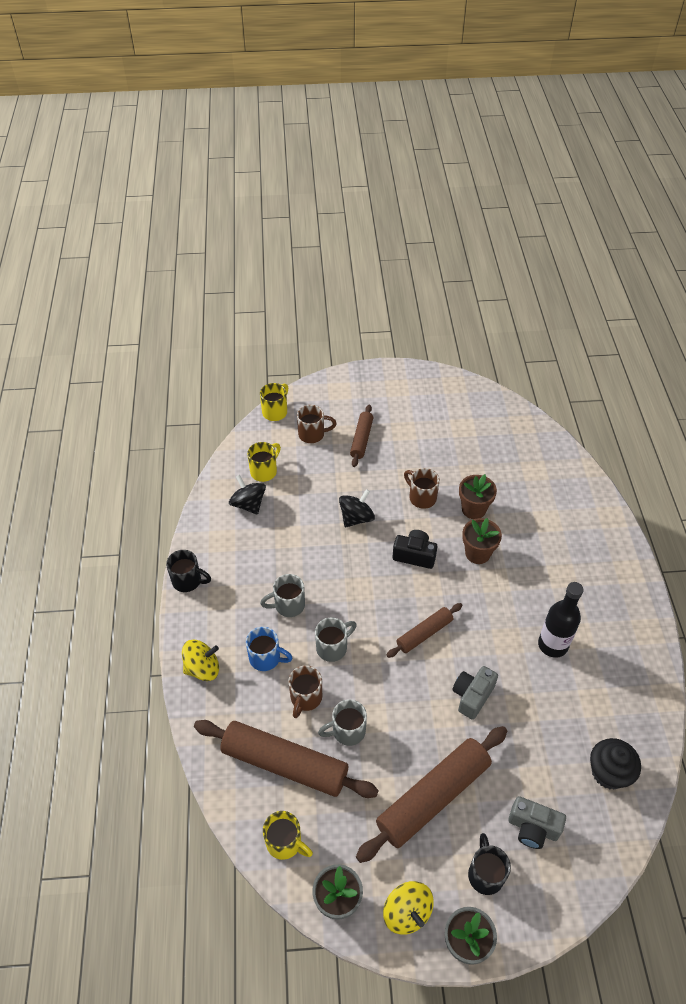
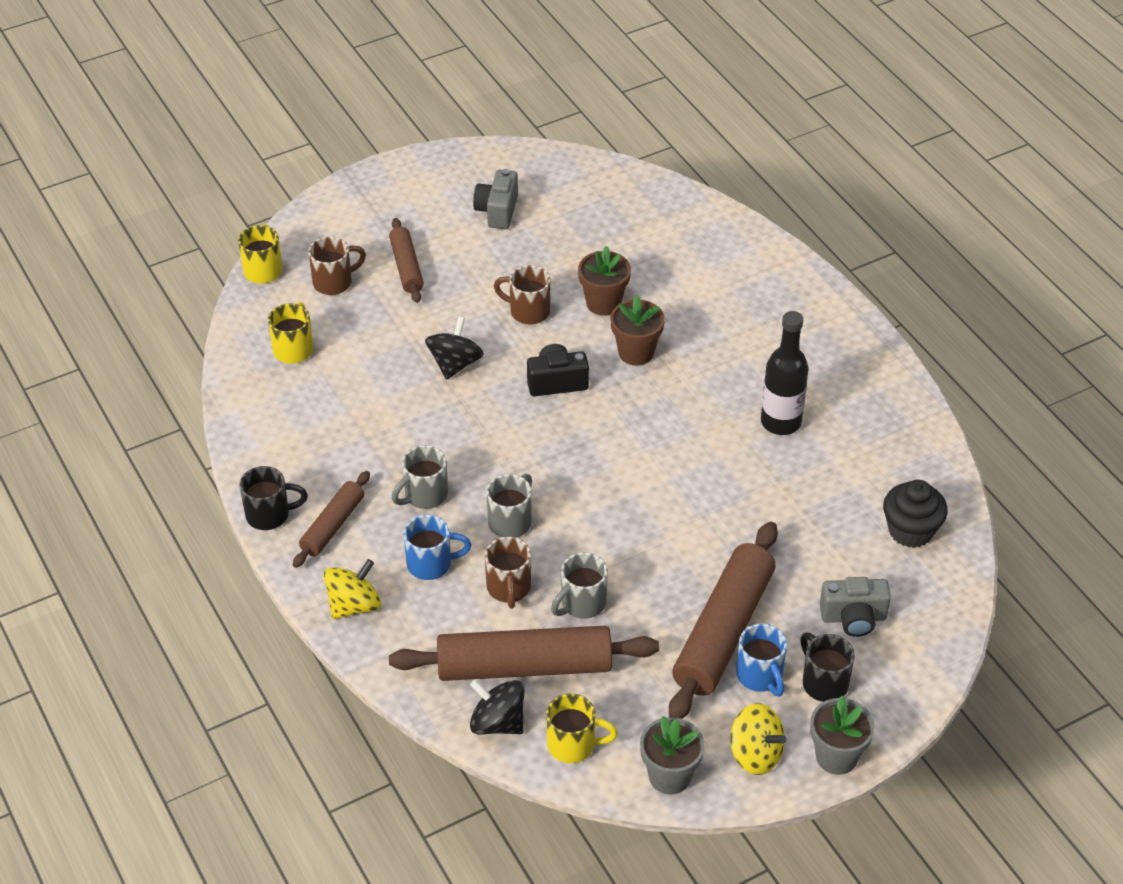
camera: 25 degrees left, 5 degrees down
(248, 504) = (296, 396): black spinning top -> black spinning top (497, 723)
(424, 633) = (618, 465): brown rolling pin -> brown rolling pin (332, 525)
(441, 847) = (760, 676): none -> blue mug
(472, 696) = (713, 511): grey camera -> grey camera (497, 211)

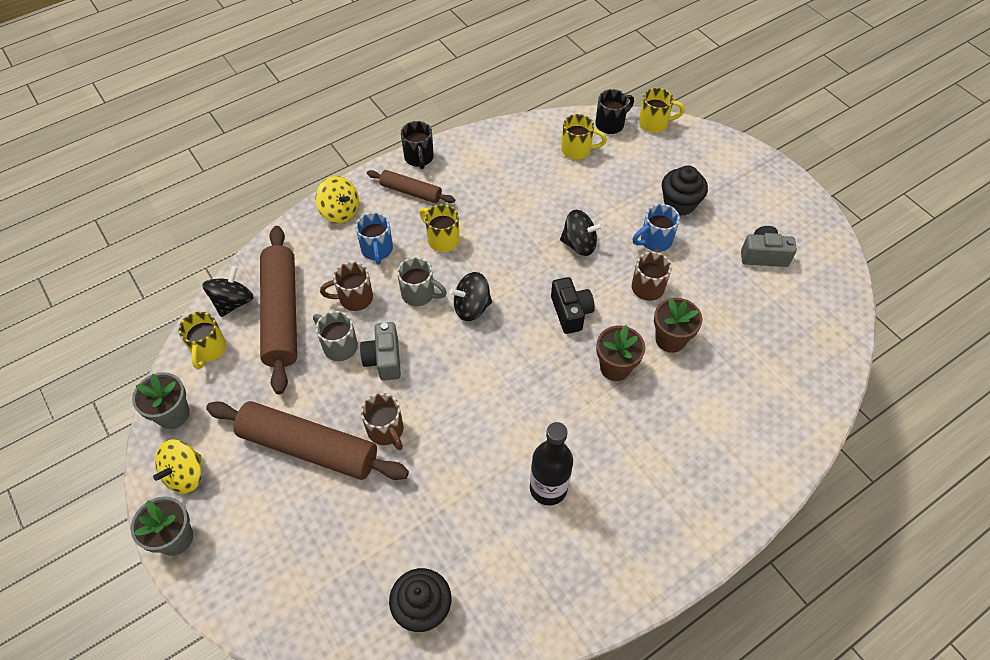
camera: 85 degrees right, 10 degrees up
(334, 282) = (651, 163): brown mug -> brown mug (386, 430)
(406, 267) = (679, 203): brown rolling pin -> black cupcake
(424, 495) = (442, 239): grey mug -> yellow mug
(538, 471) = (471, 307): none -> black spinning top
(760, 676) = (262, 476): blue mug -> blue mug (654, 241)
(823, 683) = (251, 527): black mug -> black mug (610, 124)
(853, 618) = (320, 553): grey camera -> grey camera (384, 359)

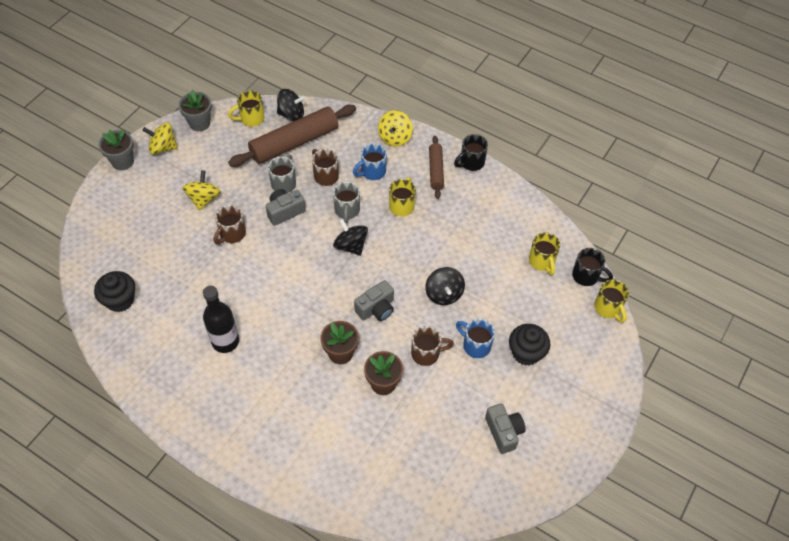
camera: 65 degrees right, 0 degrees up
(308, 447) = (204, 199): brown rolling pin -> yellow spinning top
(571, 312) = (376, 309): black camera -> grey camera

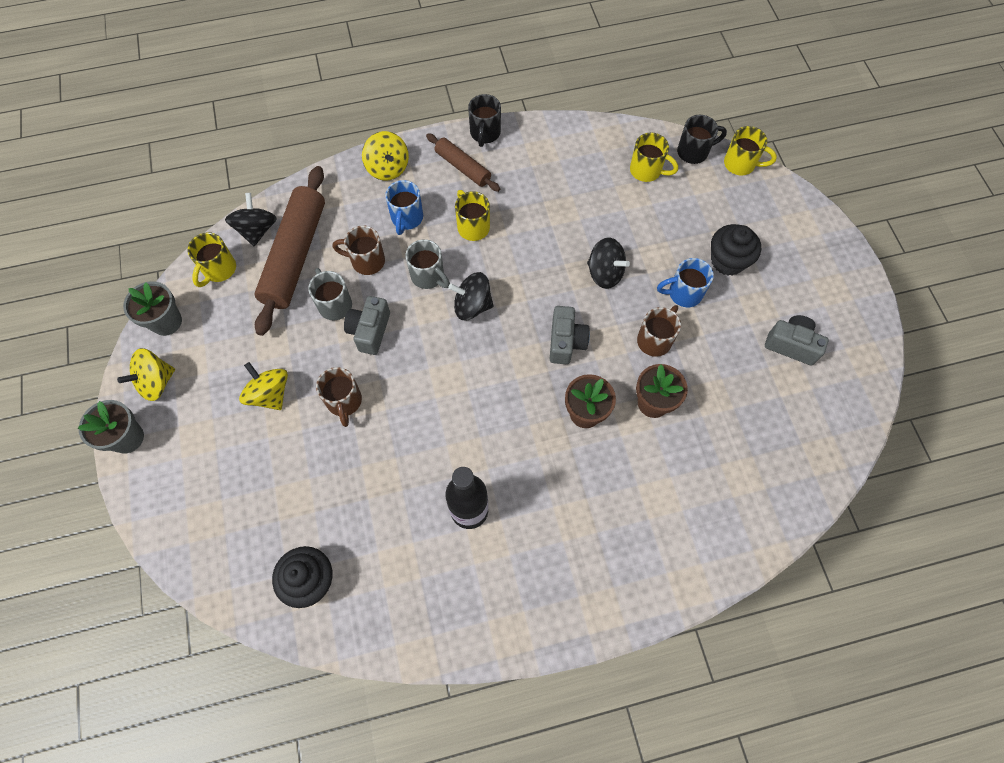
camera: 45 degrees left, 10 degrees up
(291, 114) = (257, 230): black spinning top -> black spinning top turned 45 degrees counterclockwise

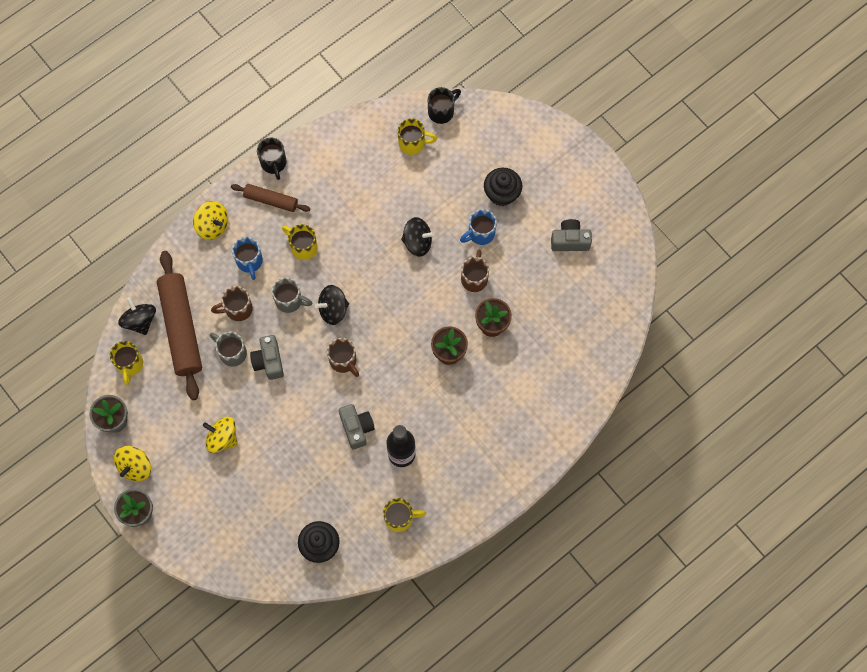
camera: 25 degrees left, 5 degrees up
(344, 402) = (278, 420): brown mug -> brown mug (343, 361)
(566, 342) = (413, 307): grey camera -> grey camera (357, 428)
(740, 164) = (481, 107): yellow mug -> yellow mug (400, 518)

